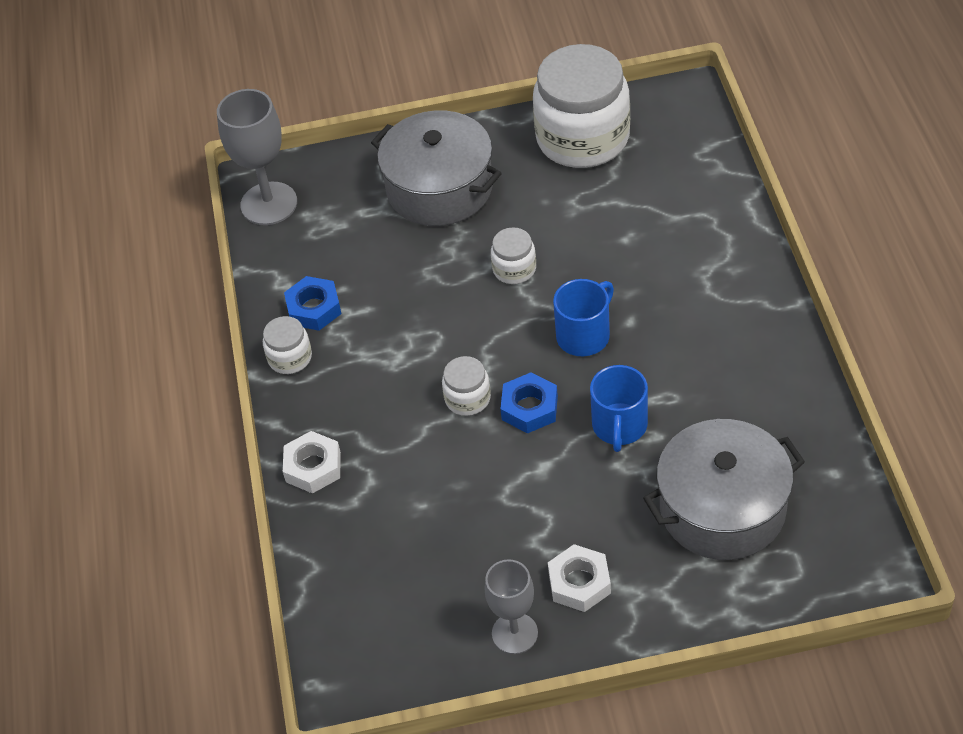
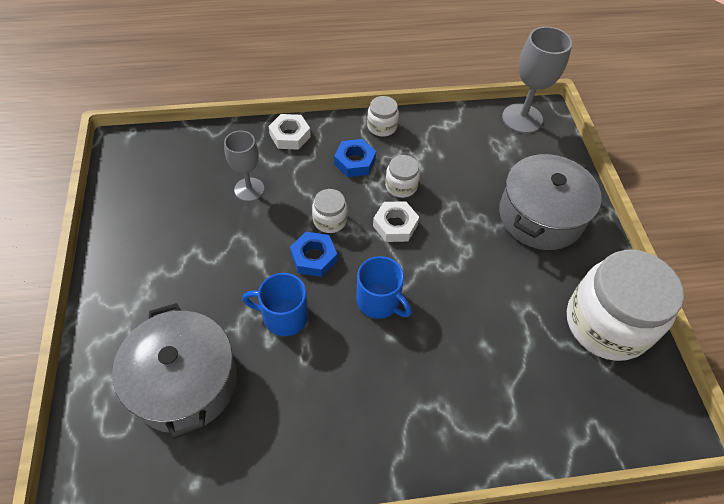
camera: 85 degrees right, 5 degrees up
(314, 308) = (423, 139): blue nut -> blue nut (355, 162)
(514, 269) = (453, 259): white jar -> white jar (401, 186)
(514, 633) = (126, 233): grey goblet -> grey goblet (249, 189)
(579, 583) = (151, 274): white nut -> white nut (395, 225)

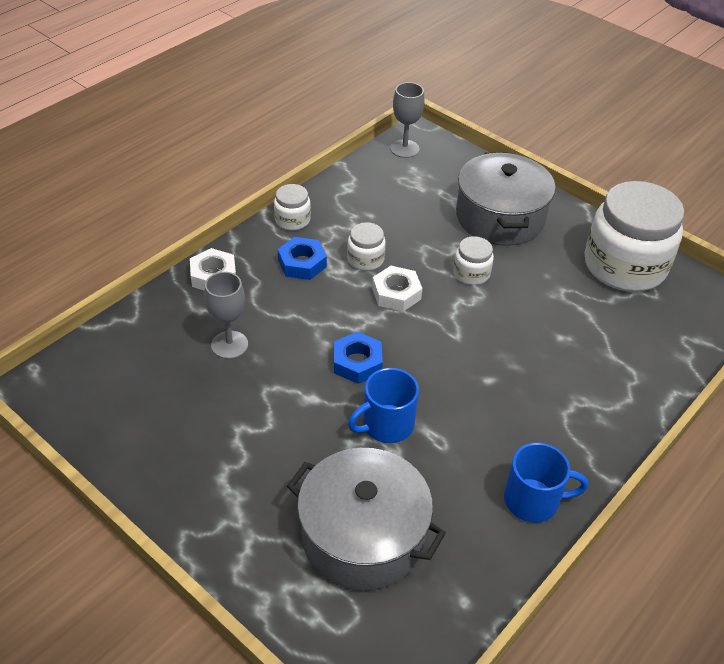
camera: 40 degrees left, 10 degrees down
(330, 220) = (336, 324): white jar -> white jar (471, 273)
(379, 301) = (450, 359): blue mug -> blue mug (533, 500)
(522, 118) = (404, 149): grey goblet -> grey goblet, size x0.66

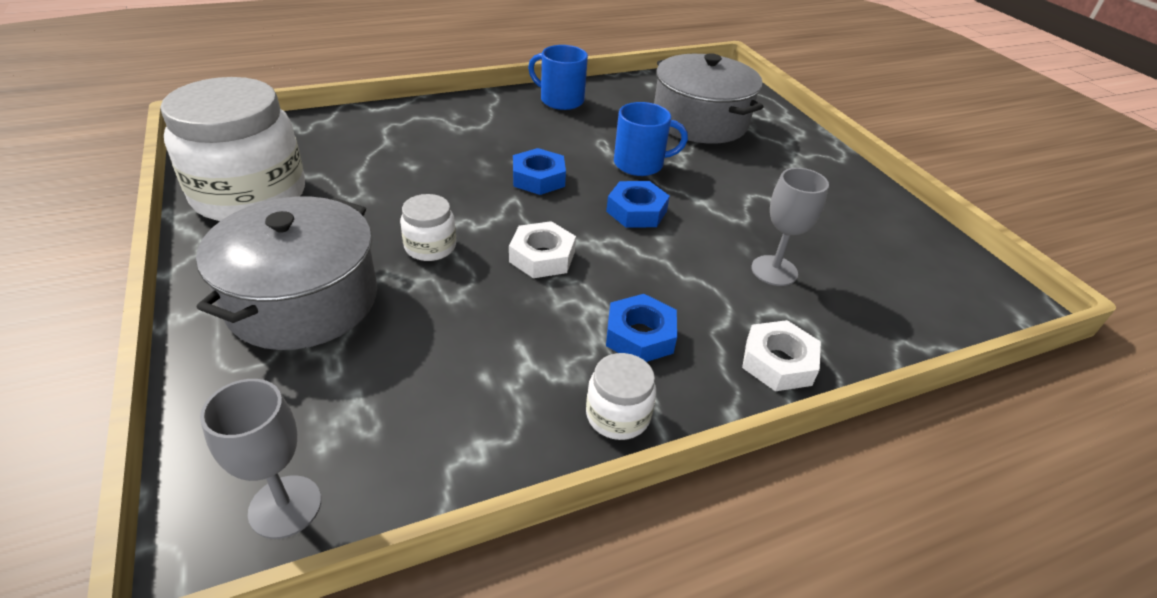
camera: 155 degrees left, 5 degrees down
(365, 259) = (547, 310): white jar -> none
(457, 366) = (538, 178): none -> blue nut

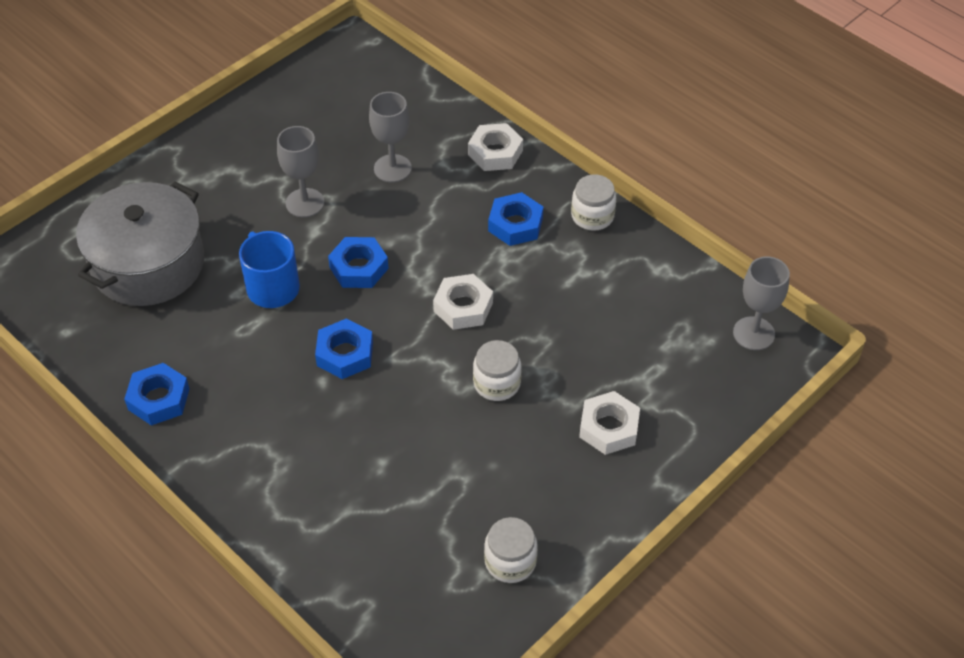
camera: 110 degrees left, 10 degrees up
(250, 195) = (510, 561): white jar -> white jar, size x0.44
(303, 300) = (608, 428): grey pot -> white nut
(560, 100) = (158, 399): blue mug -> blue nut
(741, 204) = (305, 203): none -> grey goblet

